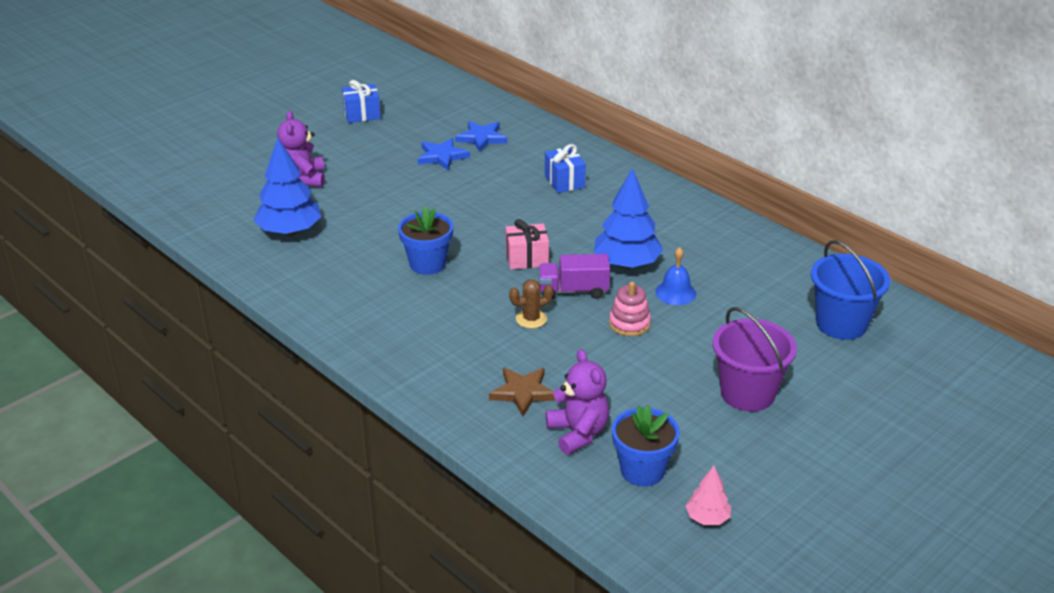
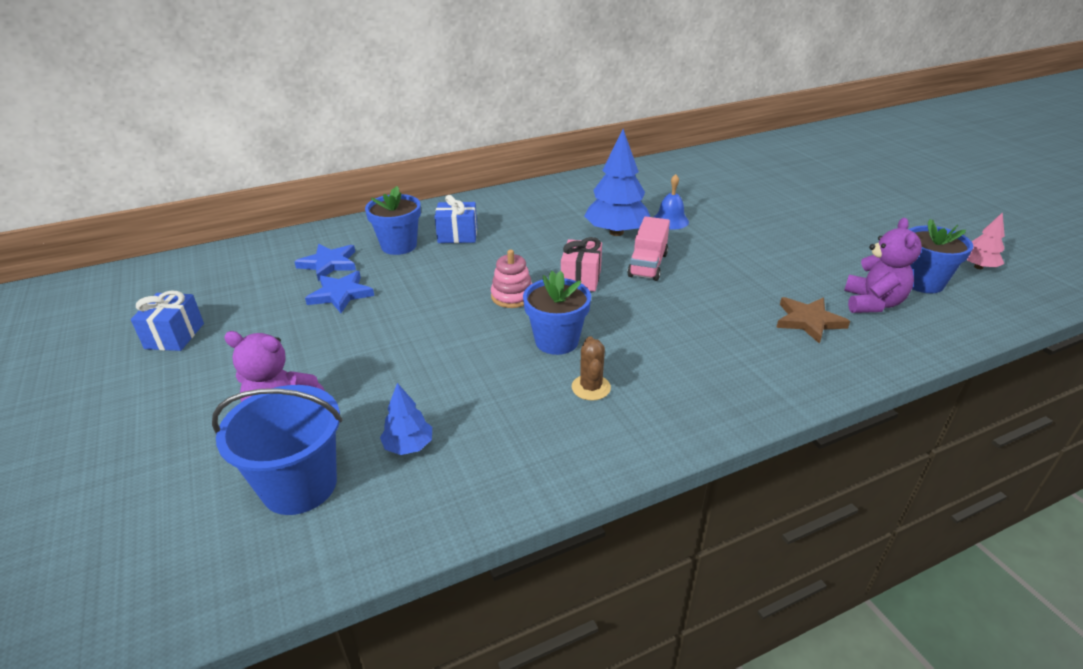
camera: 70 degrees left, 0 degrees up
(290, 231) = (408, 446): blue tree -> blue tree, size x0.52
(528, 159) = (399, 246): none -> blue flower pot
(531, 319) = (686, 295): brown cactus -> brown cactus (591, 387)
(573, 291) = (648, 265): purple truck -> pink truck
(578, 433) = (872, 303): purple teddy bear -> purple teddy bear turned 105 degrees clockwise
(629, 323) = (709, 248): pink stacking toy -> pink stacking toy (512, 296)
(747, 393) = (816, 220): purple bucket -> none
(841, 324) = (733, 172): blue bucket -> blue bucket (299, 485)

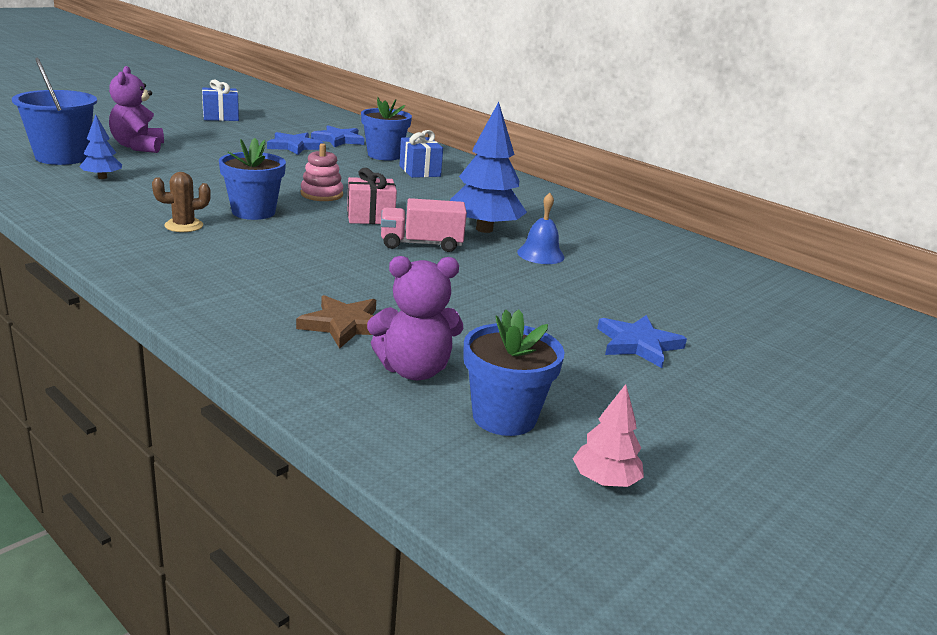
camera: 65 degrees right, 10 degrees down
(815, 220) = (638, 344): none -> blue star

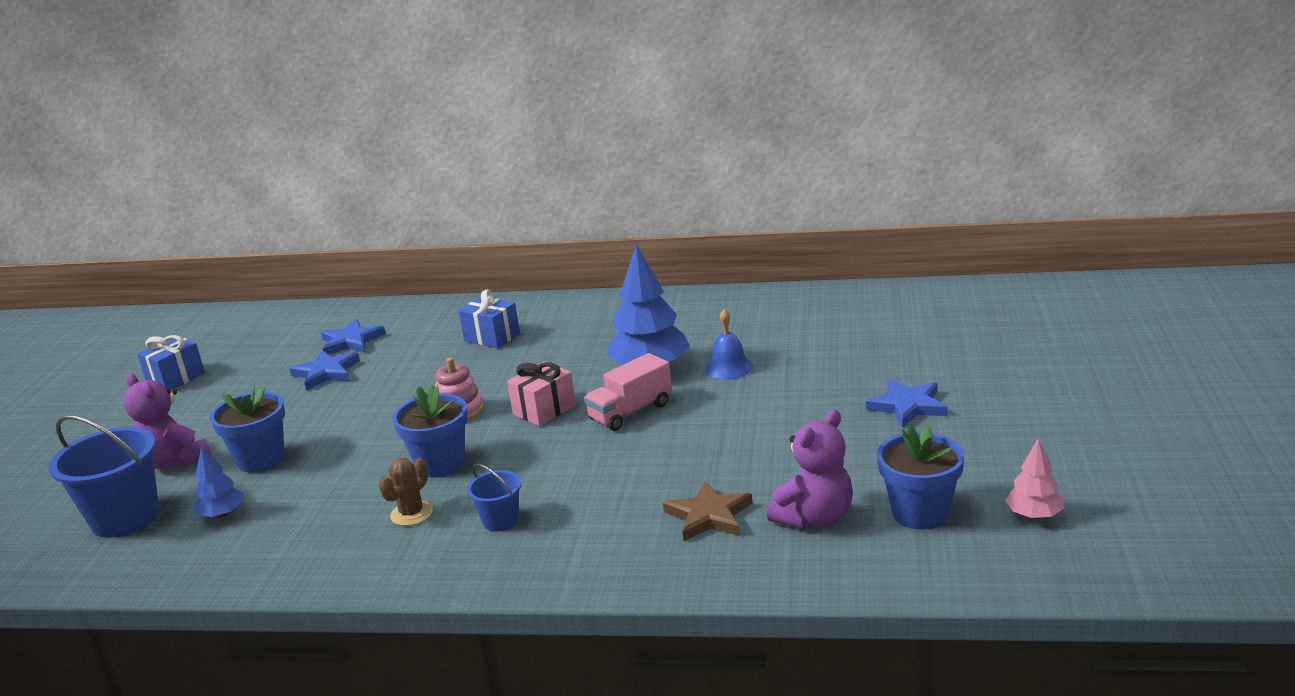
camera: 30 degrees left, 0 degrees up
(219, 255) = (500, 520): none -> blue bucket
(384, 155) = (428, 336): blue flower pot -> blue flower pot (261, 459)

